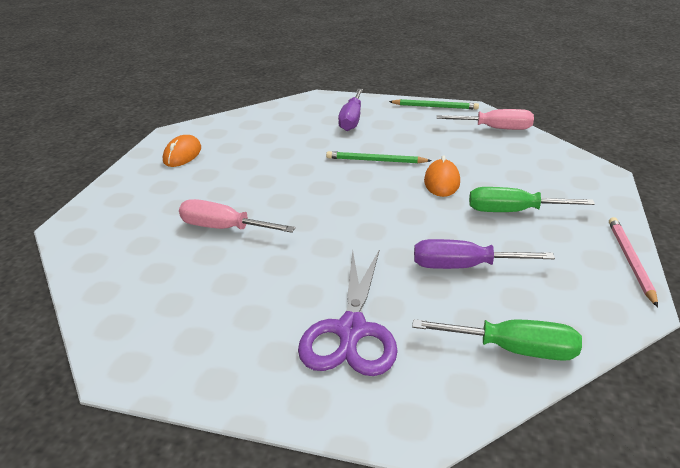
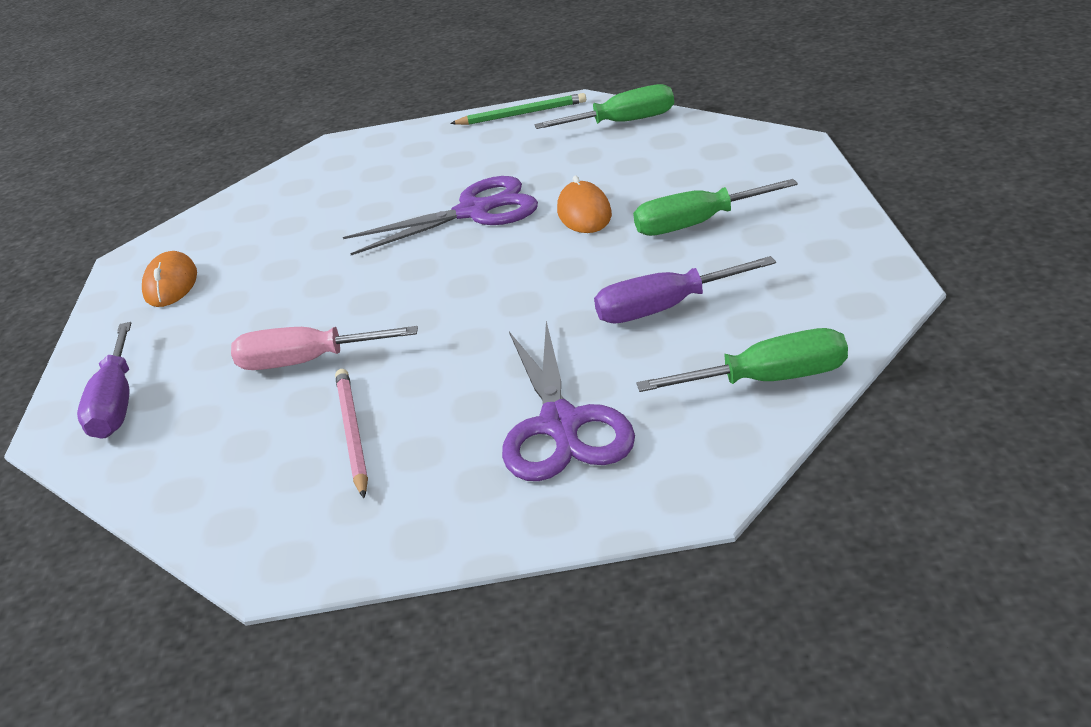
camera: 15 degrees left, 0 degrees up
(351, 120) = (407, 165): purple screwdriver -> purple screwdriver (116, 403)
(375, 160) = (475, 211): green pencil -> purple scissors
(495, 128) = (623, 122): pink screwdriver -> green screwdriver
(630, 260) = (864, 240): pink pencil -> pink pencil (352, 433)

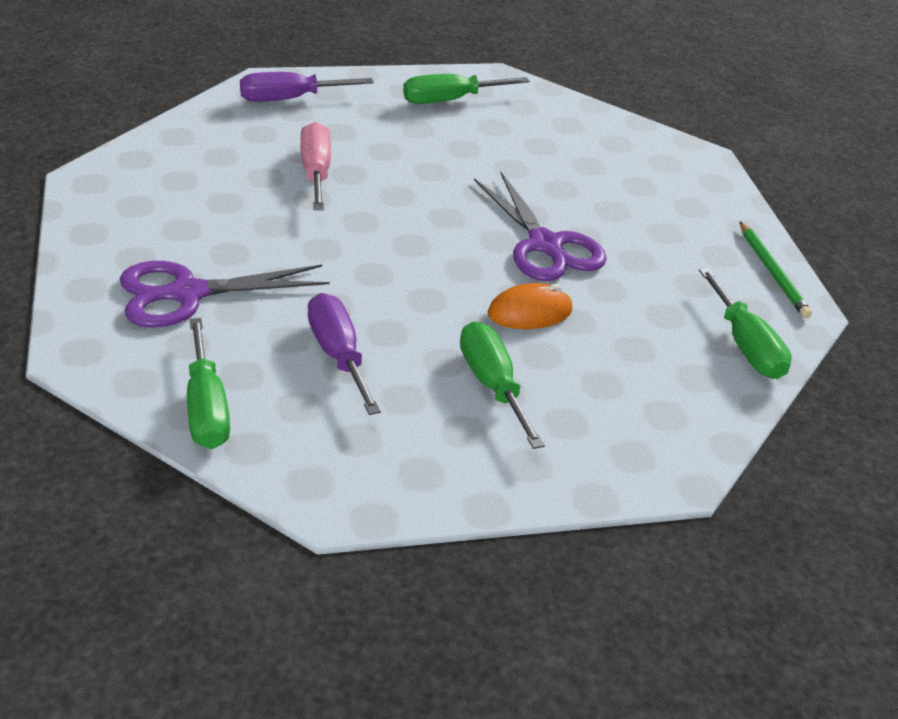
camera: 75 degrees right, 5 degrees up
(171, 284) = (450, 100): orange mouse -> green screwdriver
(352, 433) = (215, 199): pink pencil -> none

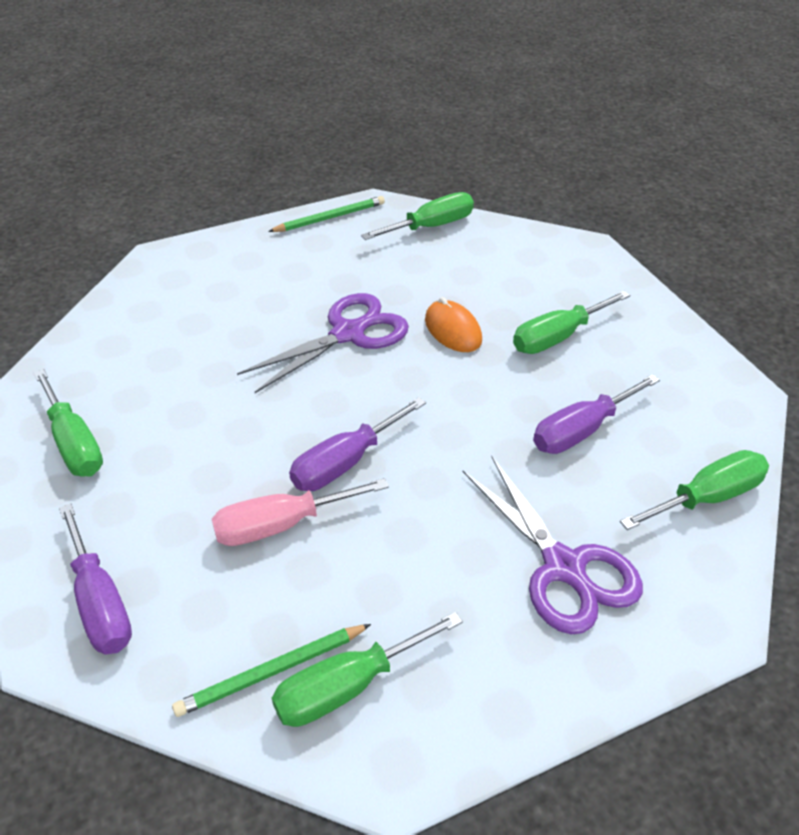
camera: 100 degrees left, 5 degrees up
(158, 175) = (348, 686): none -> green screwdriver
(190, 150) = (271, 672): none -> green pencil
(367, 211) = (345, 462): none -> purple screwdriver

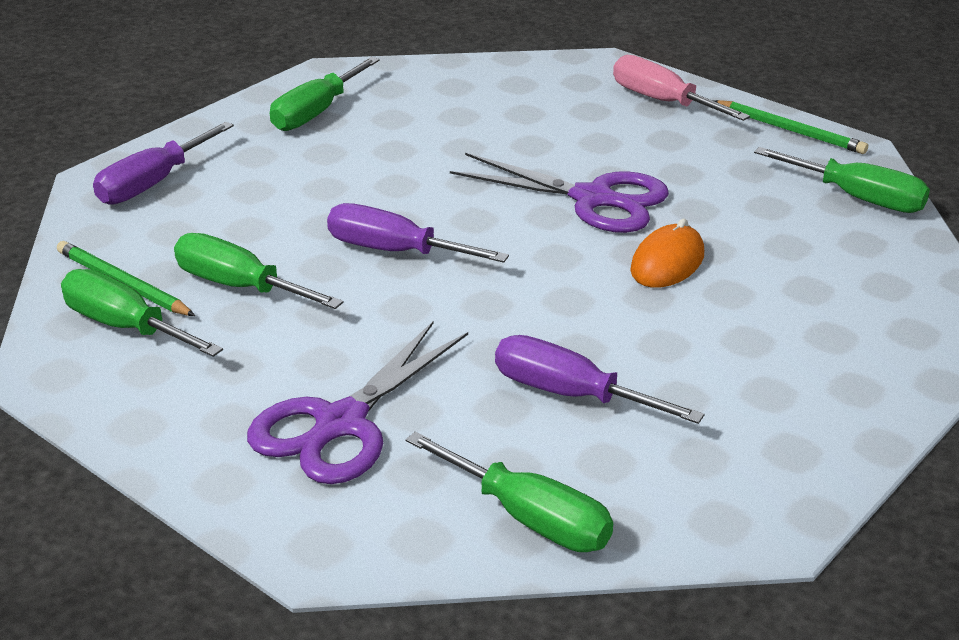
camera: 65 degrees right, 10 degrees down
(281, 525) = (289, 240): pink screwdriver -> pink screwdriver (662, 101)
(557, 337) = (733, 341): green screwdriver -> green screwdriver (239, 286)

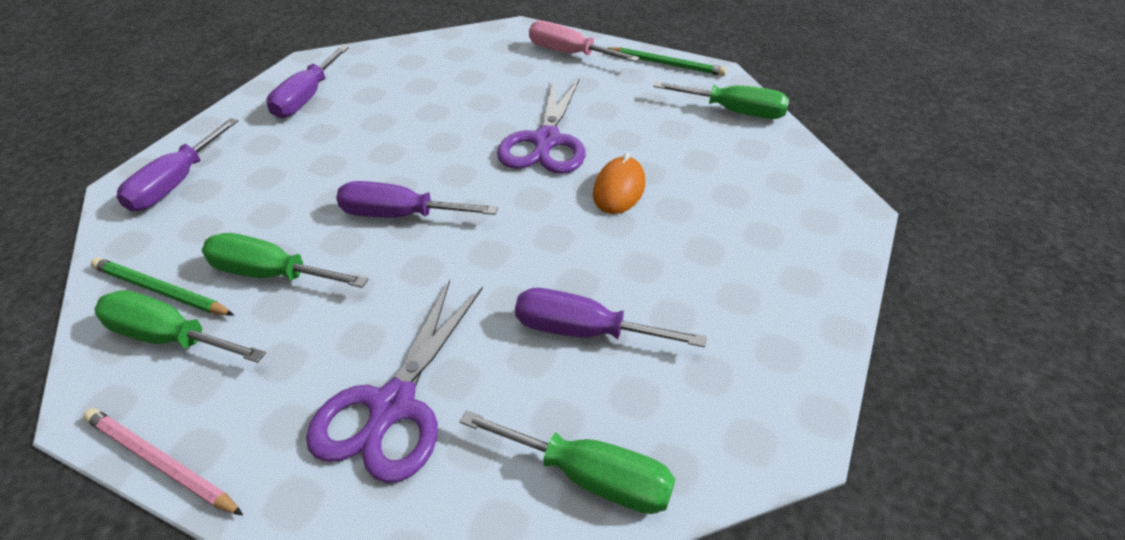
camera: 15 degrees left, 10 degrees up
(103, 428) = (160, 463): none -> pink pencil
(316, 112) = (306, 98): green screwdriver -> purple screwdriver
(594, 199) = (546, 142): purple scissors -> purple scissors turned 90 degrees clockwise

